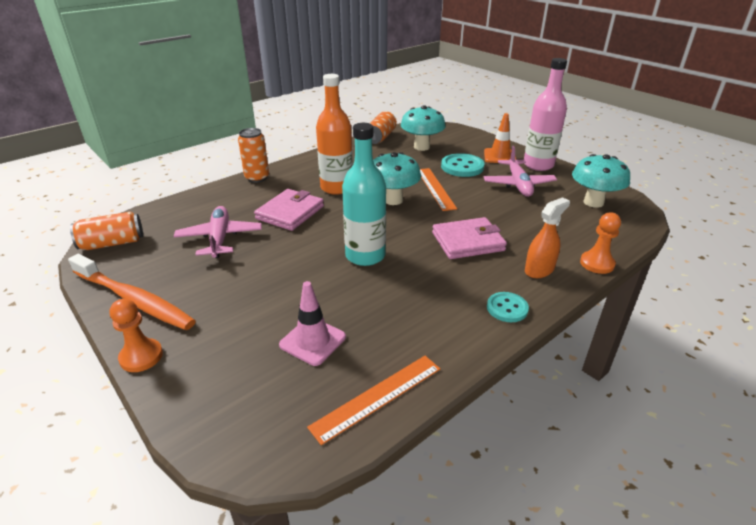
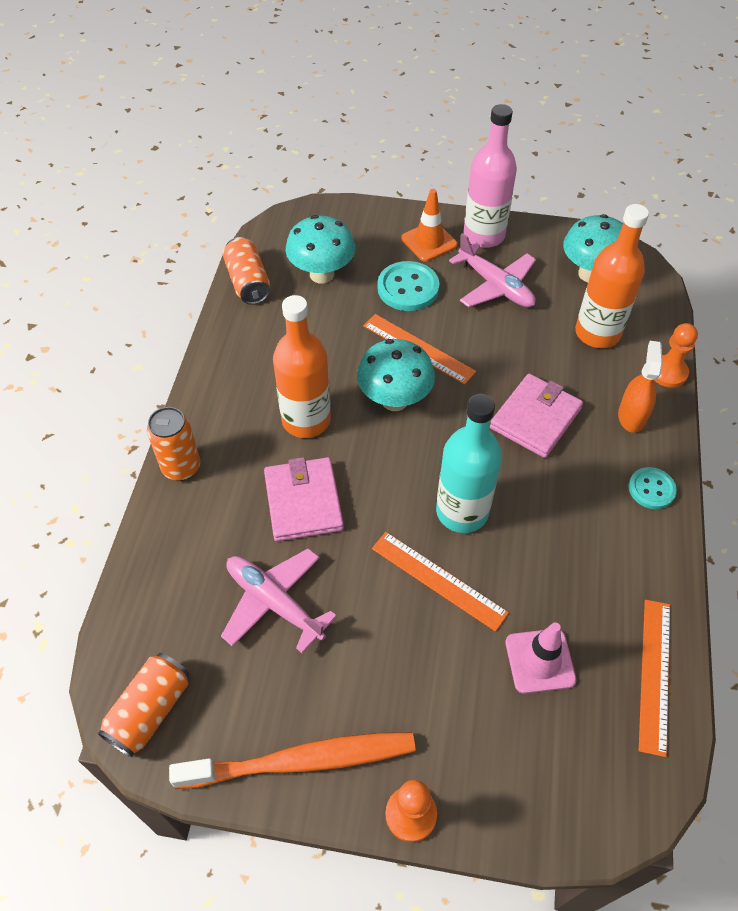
camera: 40 degrees left, 20 degrees up
(310, 274) = (438, 580): none -> orange ruler
(564, 226) = (597, 333): none -> orange bottle

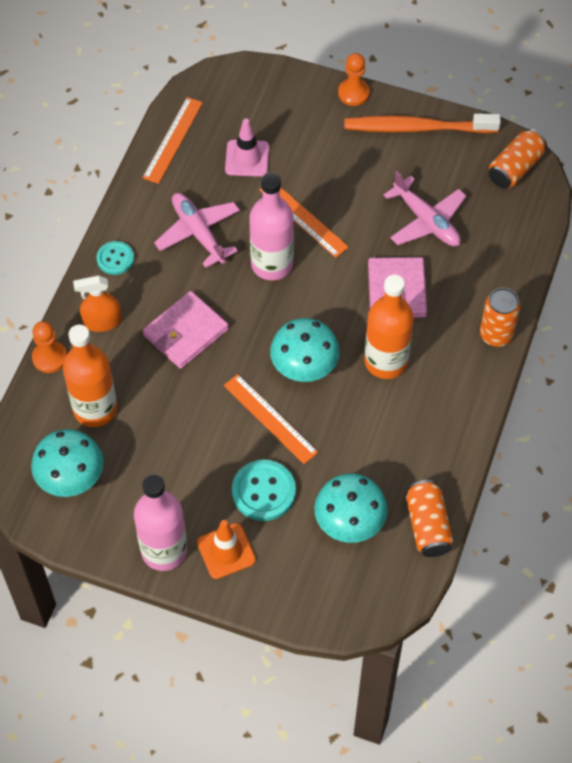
camera: 170 degrees left, 5 degrees up
(462, 511) = (272, 264): turquoise bottle -> pink bottle
(495, 286) = (173, 480): pink plane -> pink plane (198, 233)
(631, 416) = (102, 322): orange spray bottle -> orange spray bottle turned 60 degrees clockwise

